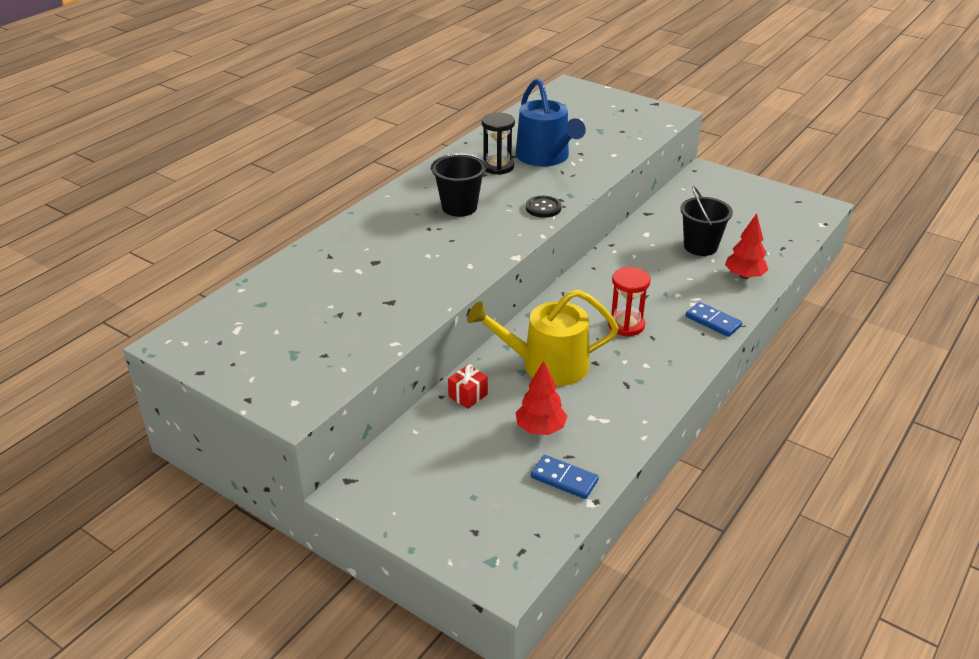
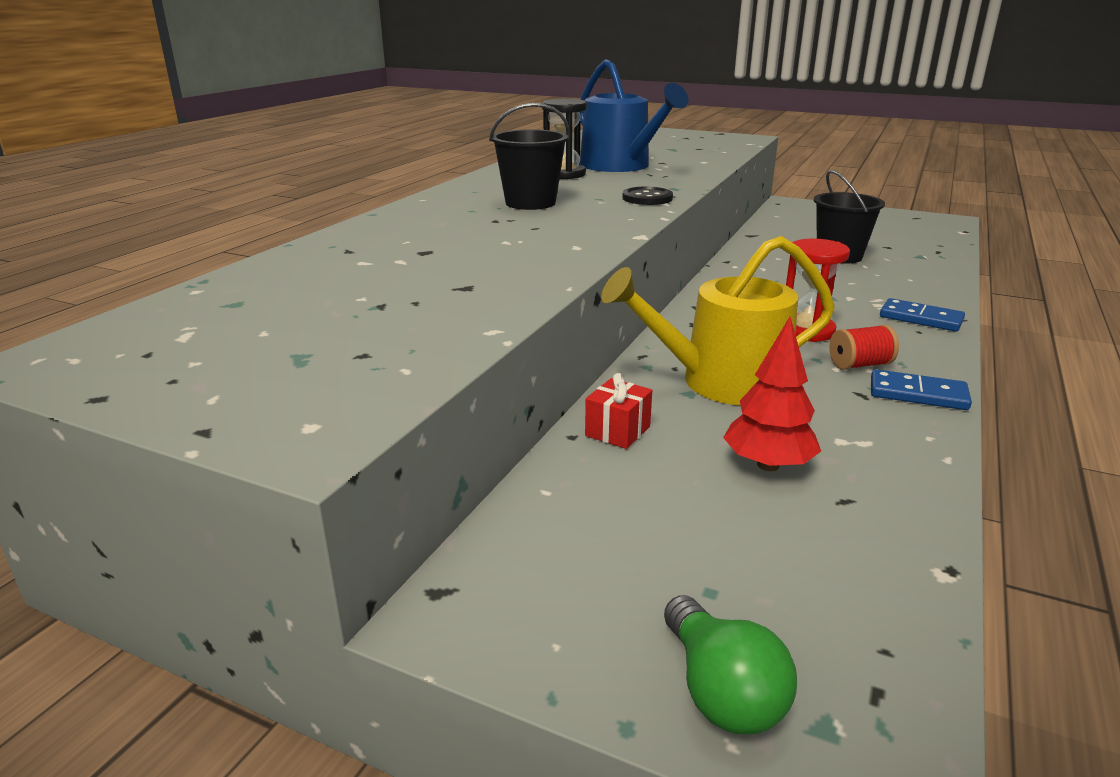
camera: 10 degrees left, 10 degrees down
(456, 541) = (721, 691): none -> green light bulb
(564, 479) = (864, 538): blue domino -> blue domino (918, 394)
(641, 360) = (859, 365): none -> red spool
(744, 276) = (918, 276): red tree -> none

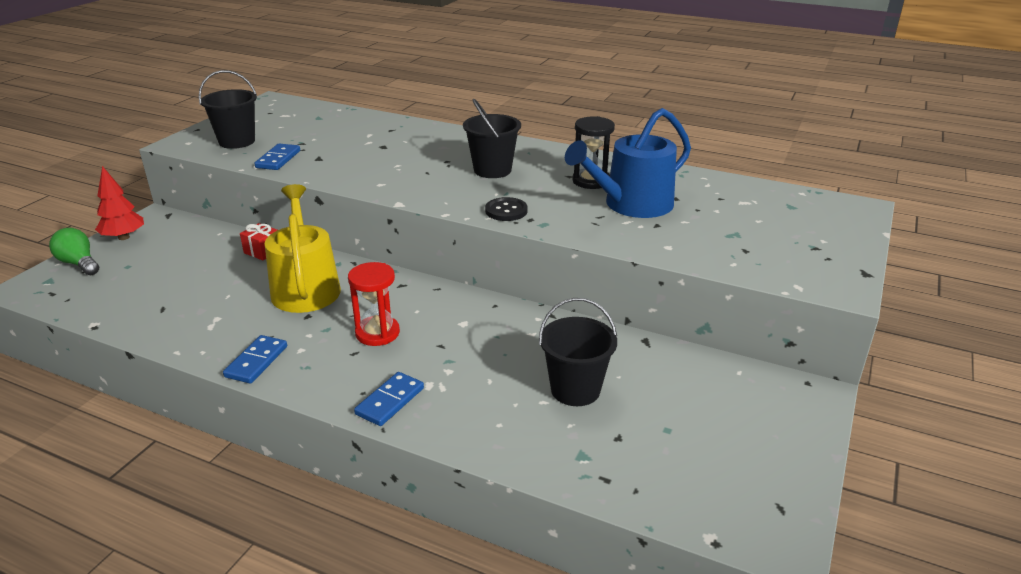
camera: 90 degrees right, 5 degrees up
(338, 365) = (237, 141): none -> black bucket
(462, 316) = (278, 159): none -> blue domino
(721, 691) = (79, 263): green light bulb -> green light bulb turned 60 degrees clockwise
(768, 465) = (206, 291): red tree -> red tree (124, 237)
(859, 365) = (310, 346): red spool -> none

